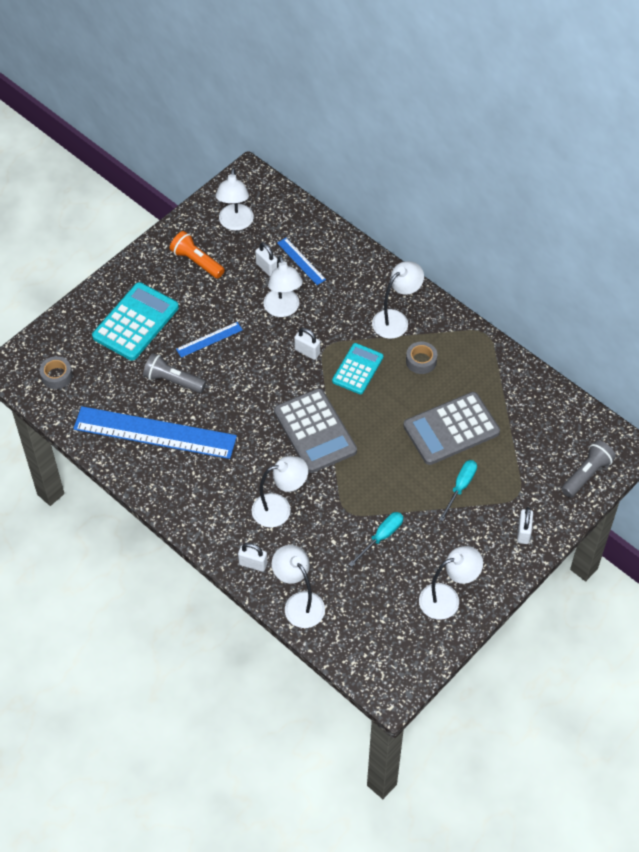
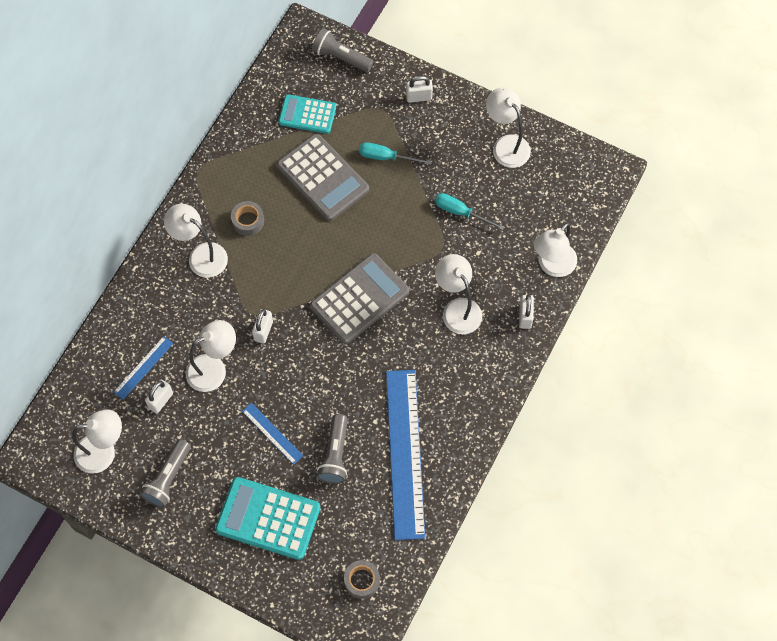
camera: 105 degrees left, 10 degrees up
(197, 261) = (168, 478): orange flashlight -> grey flashlight
(357, 369) = (273, 277): turquoise calculator -> turquoise calculator (307, 114)

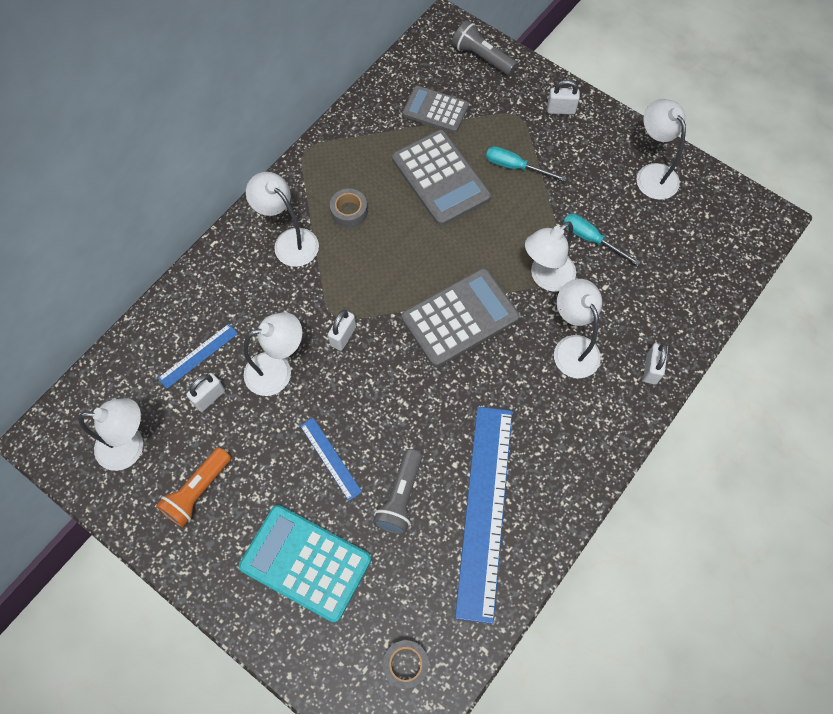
camera: 10 degrees right, 0 degrees up
(168, 478) = (197, 491): grey flashlight -> orange flashlight
(307, 114) = (435, 110): turquoise calculator -> grey calculator
(552, 266) = (690, 315): white lamp -> white lamp (546, 278)

